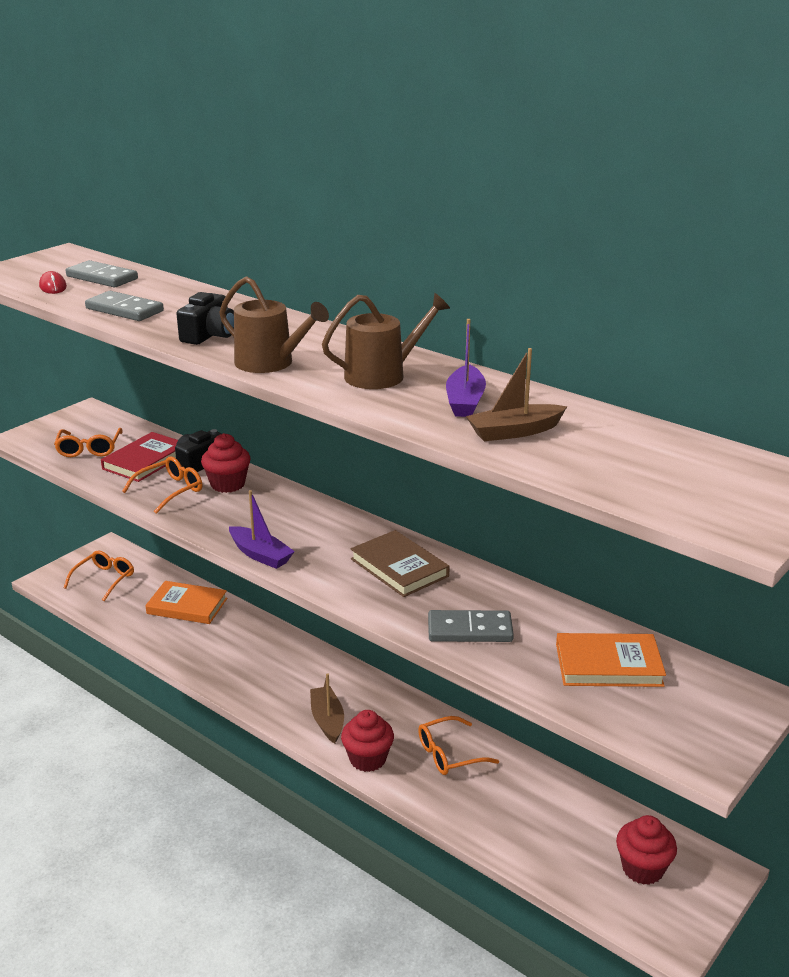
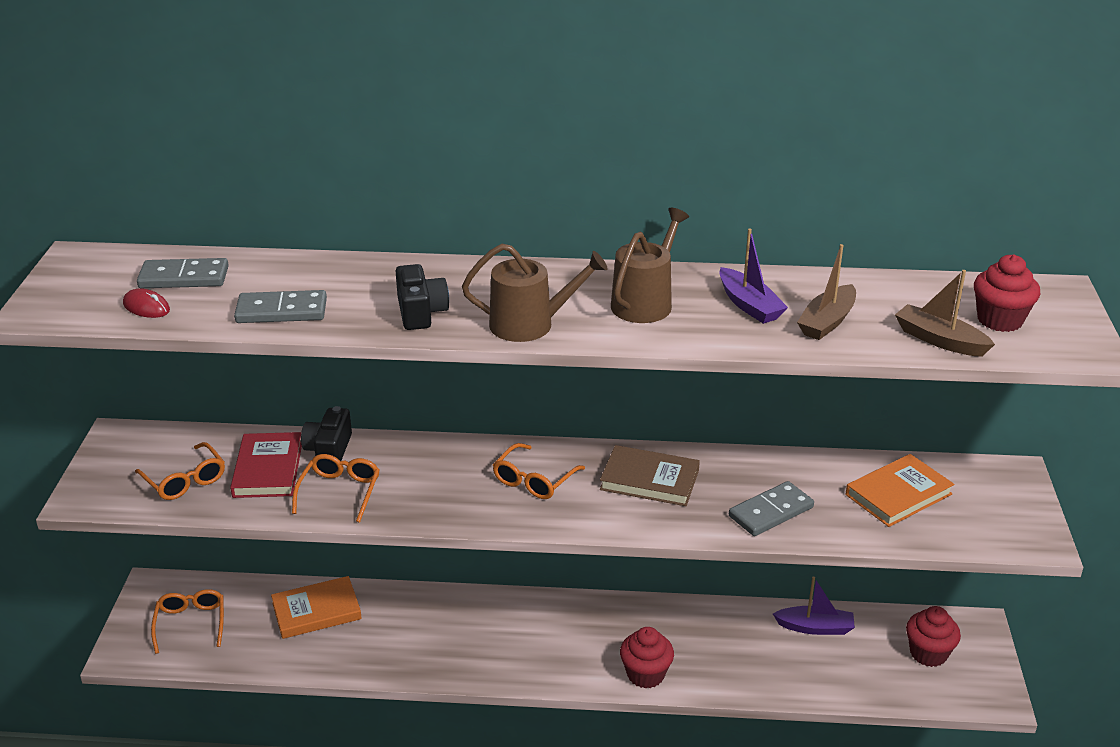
camera: 35 degrees left, 5 degrees up
(228, 484) = (389, 461): red cupcake -> red cupcake (1000, 320)
(260, 555) = (516, 521): purple boat -> purple boat (815, 627)
(327, 720) = (575, 657): brown boat -> brown boat (939, 340)
(449, 754) = (705, 636): orange glasses -> orange glasses (534, 480)

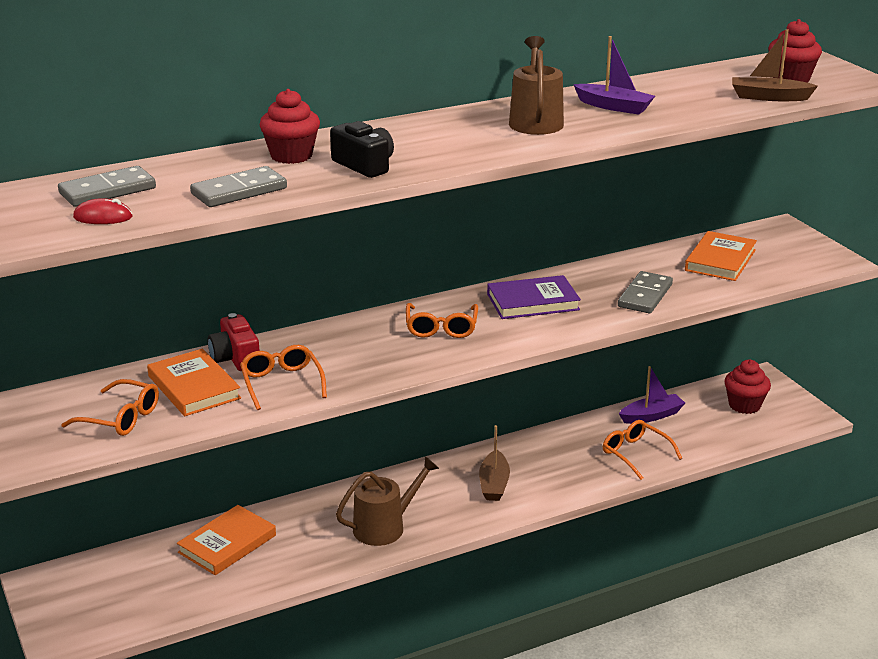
camera: 30 degrees left, 5 degrees down
(191, 623) = (110, 595): orange glasses -> orange glasses (635, 454)
(268, 469) = (193, 387): red book -> orange book
(329, 450) = (235, 358): black camera -> red camera
(529, 324) = (466, 153): brown watering can -> brown watering can (384, 527)
(645, 674) = (556, 490): red cupcake -> red cupcake (291, 156)
(649, 480) = (533, 302): brown book -> purple book
(827, 322) = (681, 104): brown boat -> brown boat (494, 484)

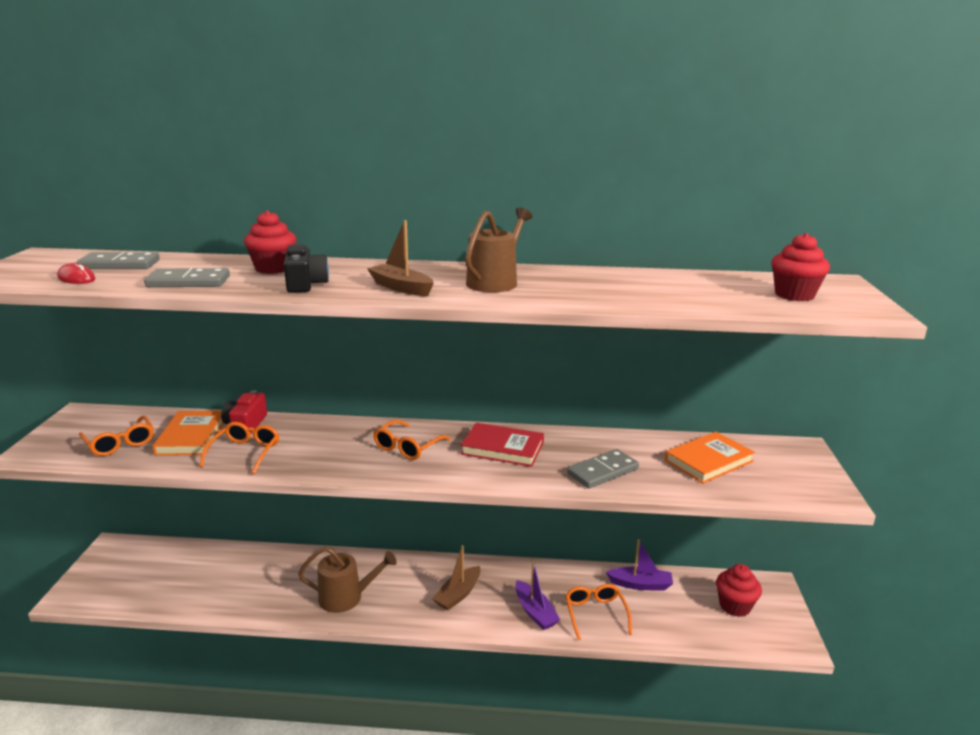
camera: 30 degrees right, 5 degrees down
(227, 544) = (238, 566): orange book -> none
(533, 302) = (502, 448): purple book -> red book
(614, 107) = (582, 285): purple boat -> purple boat (535, 612)
(769, 97) = (746, 304): brown boat -> brown boat (401, 288)

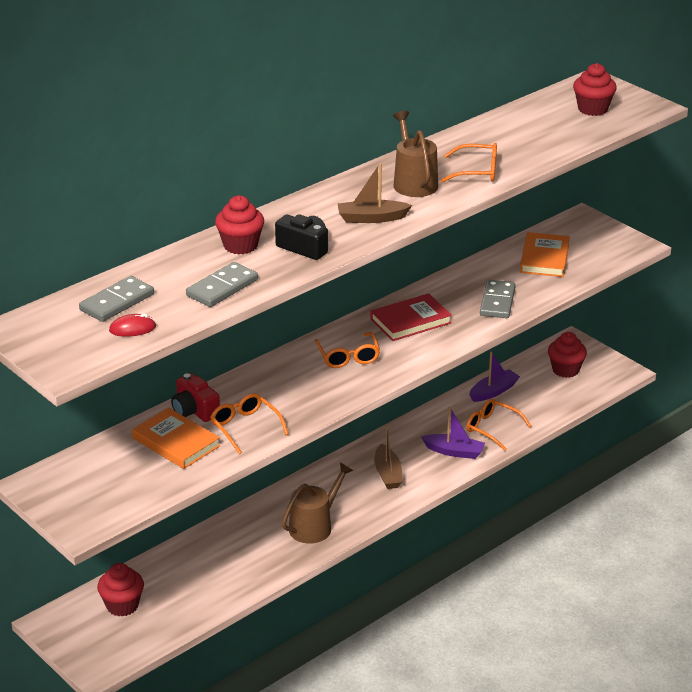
camera: 45 degrees left, 10 degrees up
(120, 443) = (133, 479): orange glasses -> orange glasses (477, 171)
(157, 565) = (122, 605): none -> red cupcake

